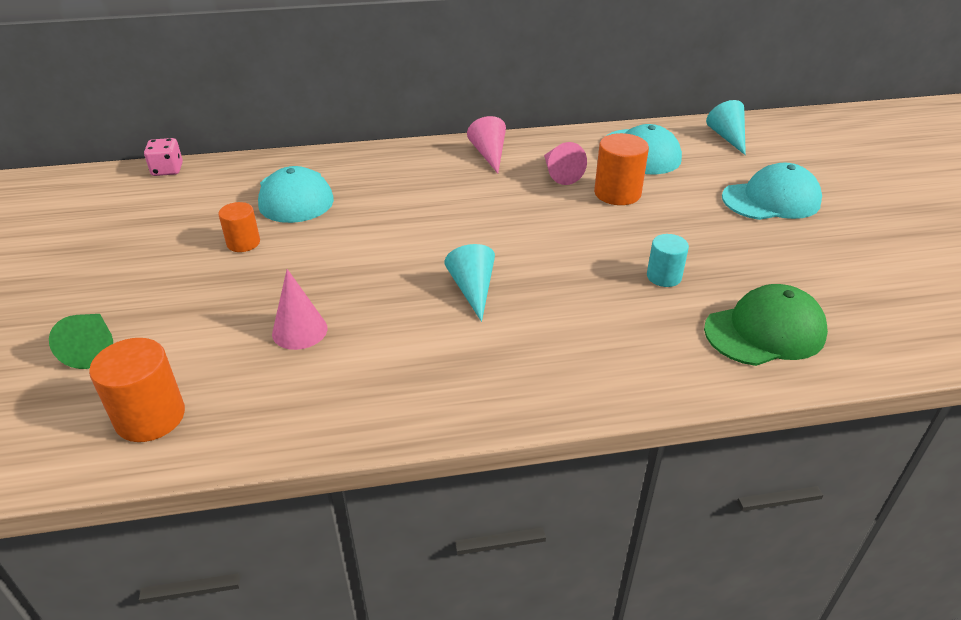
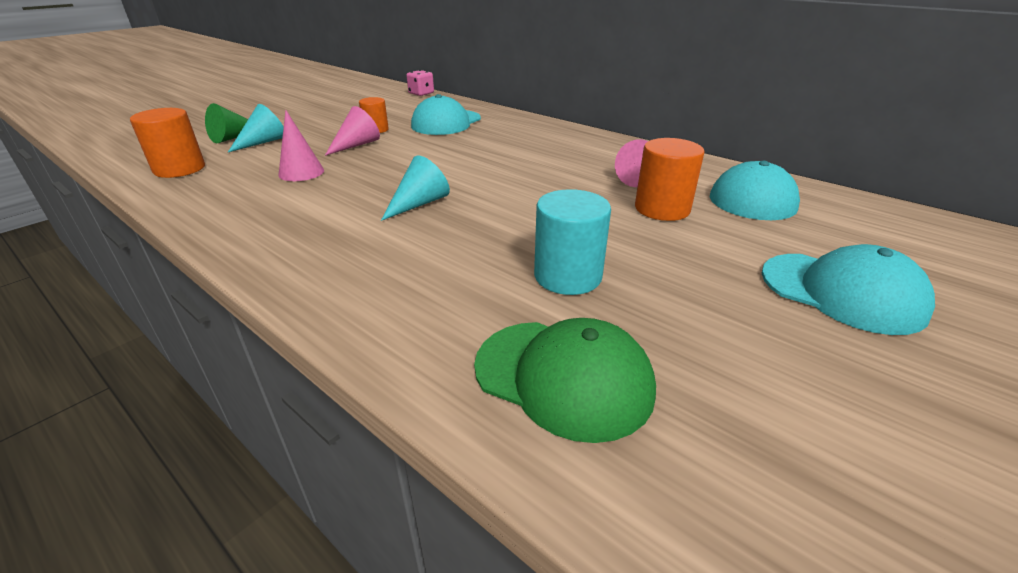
camera: 50 degrees right, 5 degrees down
(489, 154) = (609, 149): pink cone -> pink cone (356, 145)
(664, 276) = (567, 276): turquoise cylinder -> turquoise cylinder, size x1.56
(728, 137) = (896, 226): turquoise cone -> turquoise cone (263, 142)

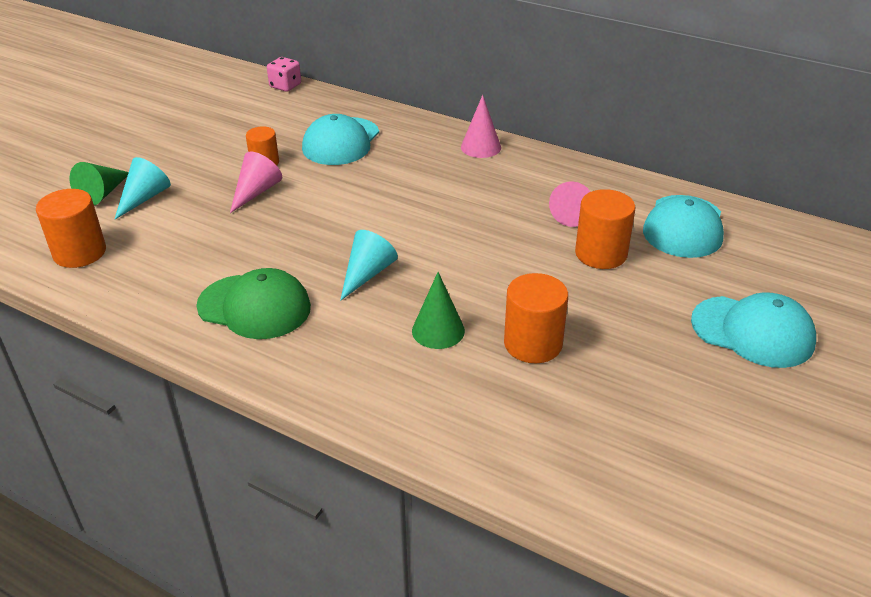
camera: 10 degrees left, 5 degrees up
(301, 172) = (220, 243): pink cone -> pink cone (481, 147)
(467, 254) = (438, 330): none -> green cone
(563, 377) = (552, 436): green cap -> green cap (254, 307)
(567, 276) = (533, 344): turquoise cylinder -> orange cylinder

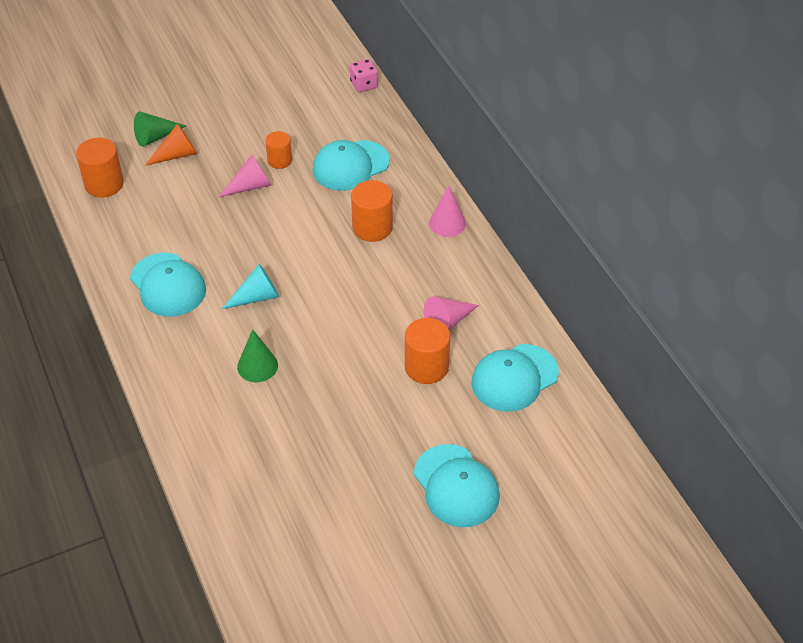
camera: 35 degrees right, 10 degrees up
(144, 198) = (177, 155): turquoise cone -> orange cone
(254, 307) = (168, 285): green cap -> turquoise cap
(533, 344) = (304, 409): orange cylinder -> orange cylinder (372, 227)

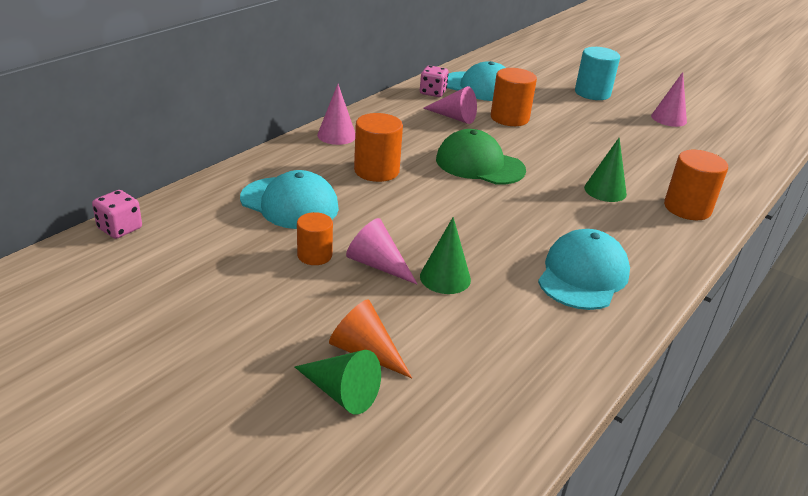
camera: 120 degrees left, 15 degrees down
(104, 184) = (484, 407): orange cylinder -> orange cylinder (687, 208)
(215, 213) = (445, 278): none -> green cone
(257, 297) = (532, 212): turquoise cone -> none
(347, 298) = (479, 164): none -> green cap
(359, 525) = (669, 118): none -> pink cone
(456, 486) = (592, 93): turquoise cap -> turquoise cylinder
(514, 329) = (432, 92): none -> pink dice

